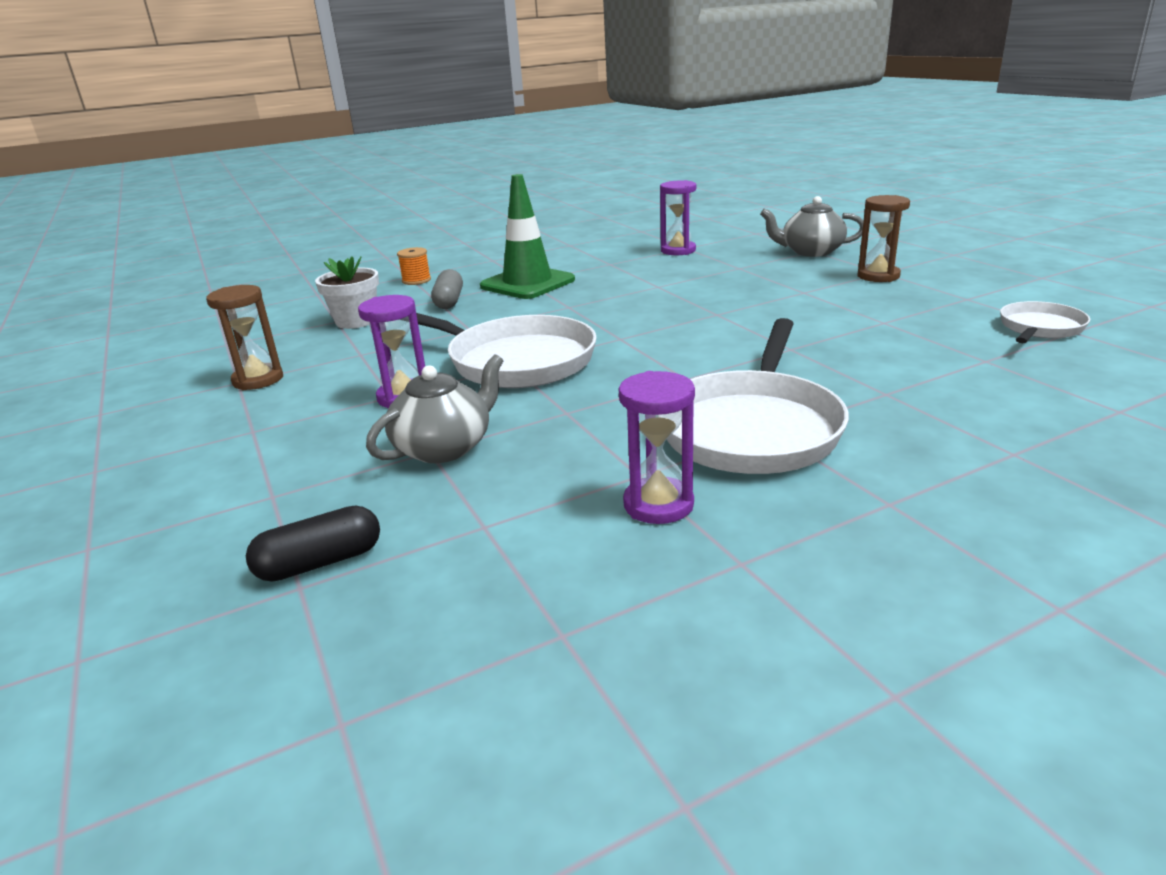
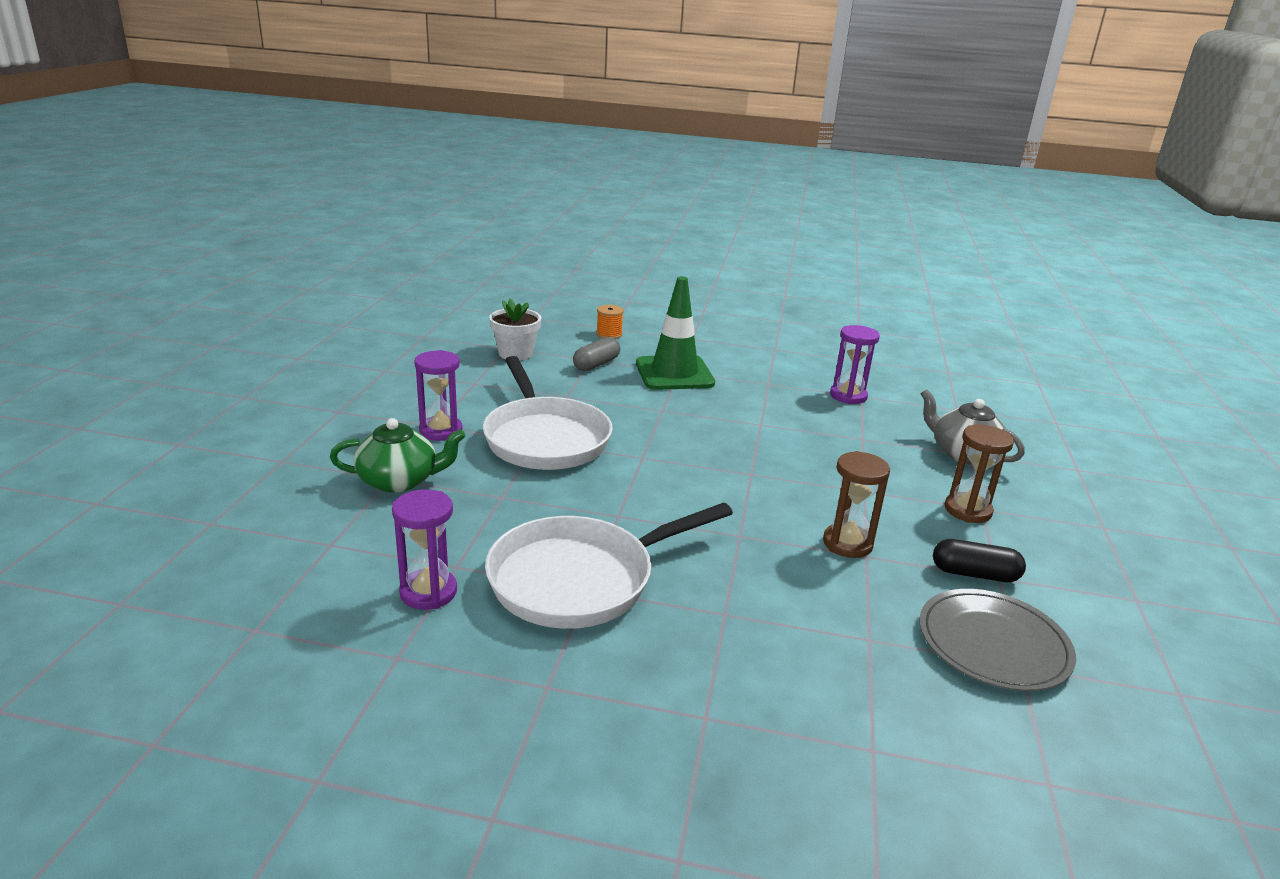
camera: 35 degrees right, 0 degrees up
(258, 380) = (396, 374): brown hourglass -> brown hourglass (847, 543)
(320, 562) = (238, 515): black capsule -> black capsule (974, 574)
(445, 447) = (399, 481): grey teapot -> green teapot
(1039, 328) = (993, 643): white pan -> grey plate

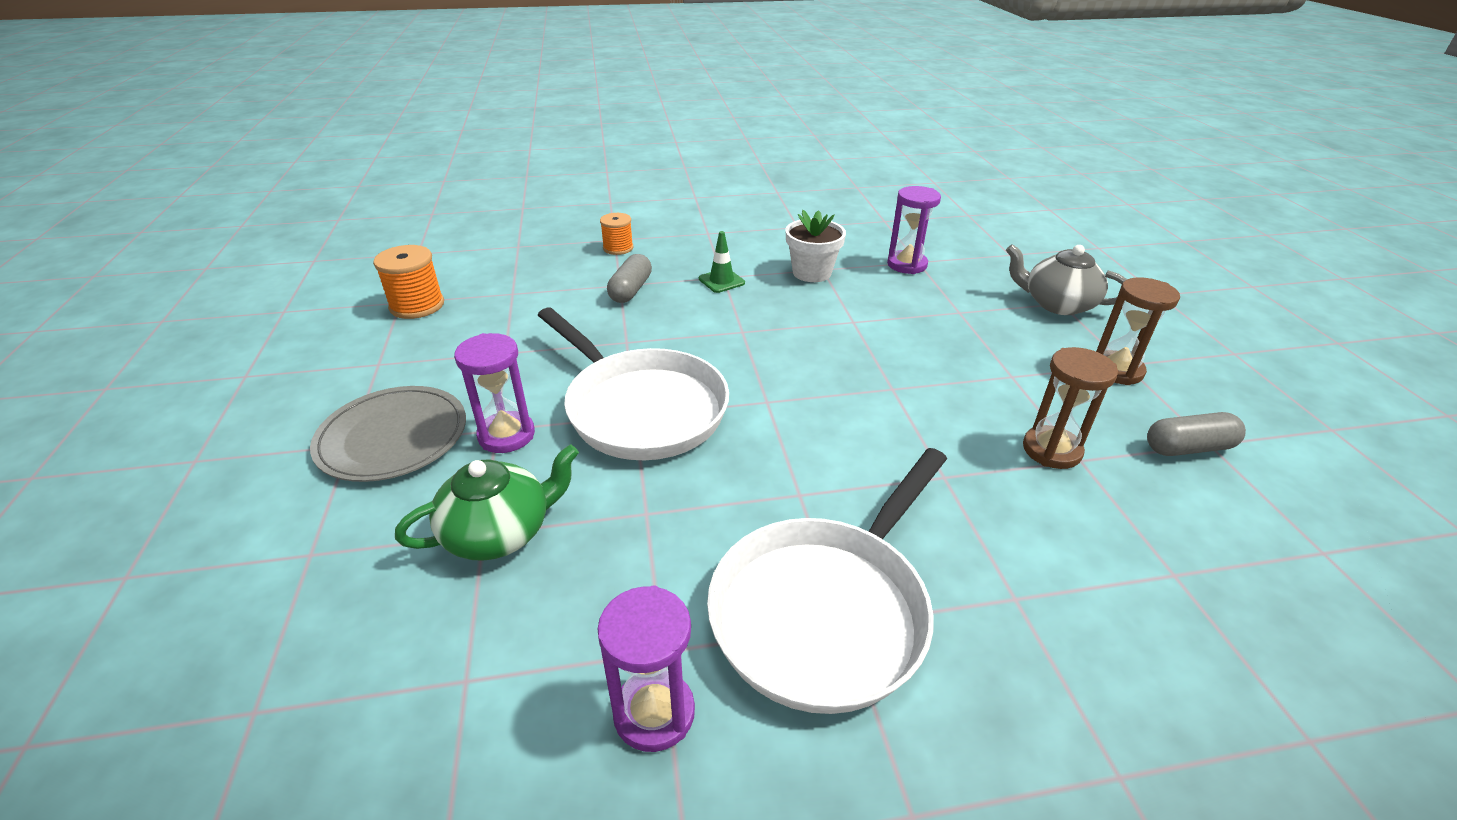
camera: 20 degrees left, 10 degrees up
(433, 341) = (417, 305): none -> orange spool
(515, 354) = (529, 298): white flower pot -> white flower pot (812, 273)
(674, 373) = (721, 281): green traffic cone -> green traffic cone, size x0.46
(974, 574) = (1188, 448): black capsule -> grey capsule
(993, 643) = (1278, 532): grey plate -> grey plate (393, 437)

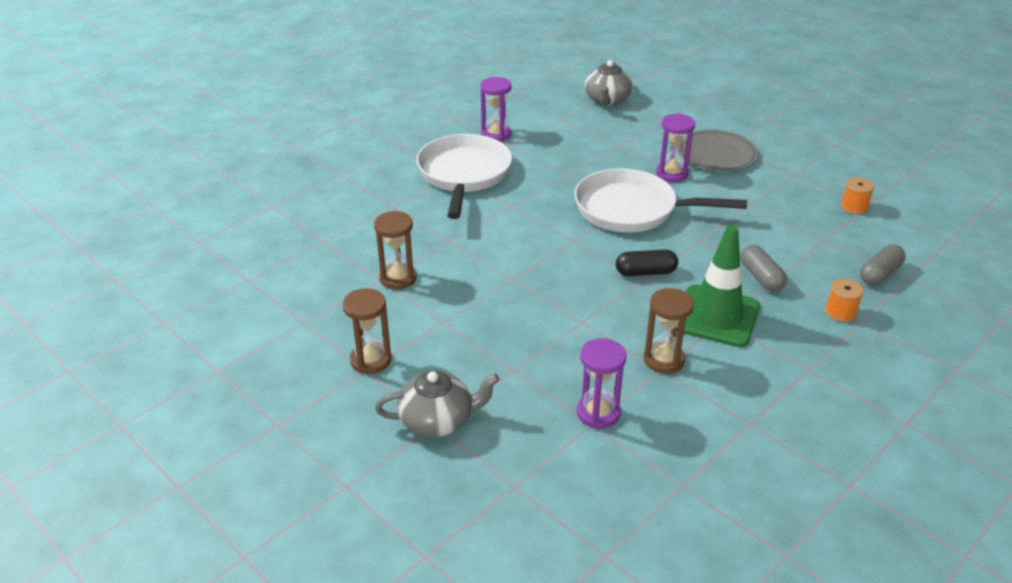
camera: 145 degrees right, 0 degrees up
(290, 692) = (607, 100): none -> grey teapot
(417, 305) = (854, 207): orange spool -> orange spool, size x0.66
(499, 532) = (613, 148): green teapot -> none
(721, 281) = (716, 316): green traffic cone -> green traffic cone, size x2.17
(732, 336) = (645, 272): none -> black capsule
(812, 273) = (663, 360): white flower pot -> brown hourglass
(1188, 448) = (317, 313): grey capsule -> grey capsule (880, 274)

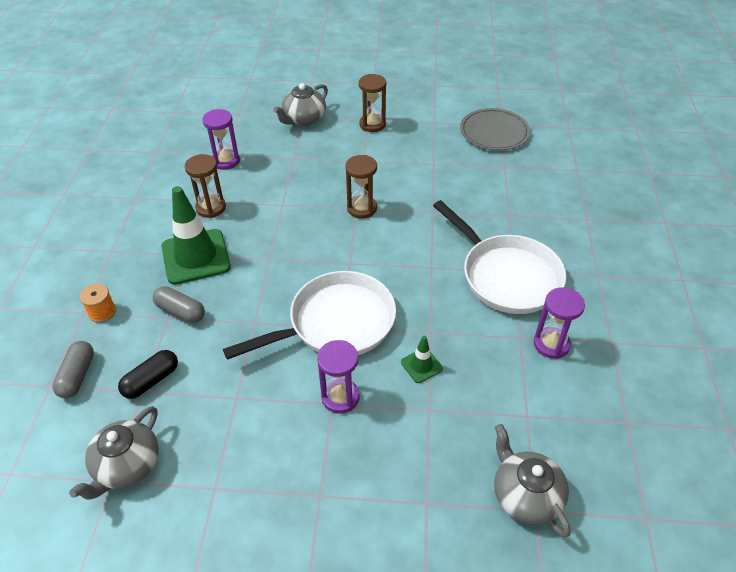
camera: 140 degrees right, 10 degrees up
(398, 278) = (424, 170): brown hourglass -> brown hourglass (362, 208)
(596, 163) = (421, 365): none -> green traffic cone
(645, 272) = (272, 265): black capsule -> black capsule (151, 380)
(716, 154) = (320, 467): grey plate -> grey plate (494, 132)
(854, 207) = (127, 466): orange spool -> grey teapot

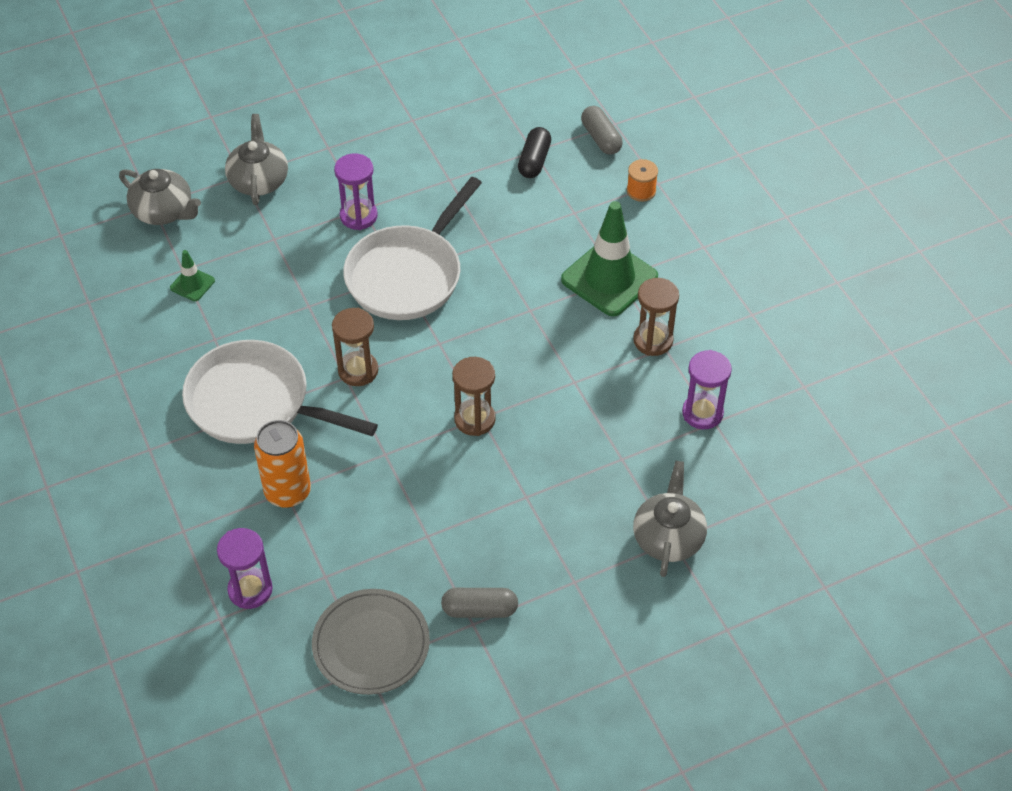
camera: 150 degrees right, 5 degrees up
(127, 466) = (493, 105): grey teapot -> grey teapot (259, 180)
(181, 311) = (568, 222): grey capsule -> grey capsule (479, 610)
(372, 124) = (561, 573): brown hourglass -> brown hourglass (358, 370)
(421, 365) = (300, 272): green traffic cone -> green traffic cone (192, 284)
(508, 214) = (287, 492): none -> orange can
(551, 344) = (180, 345): purple hourglass -> purple hourglass (250, 590)

